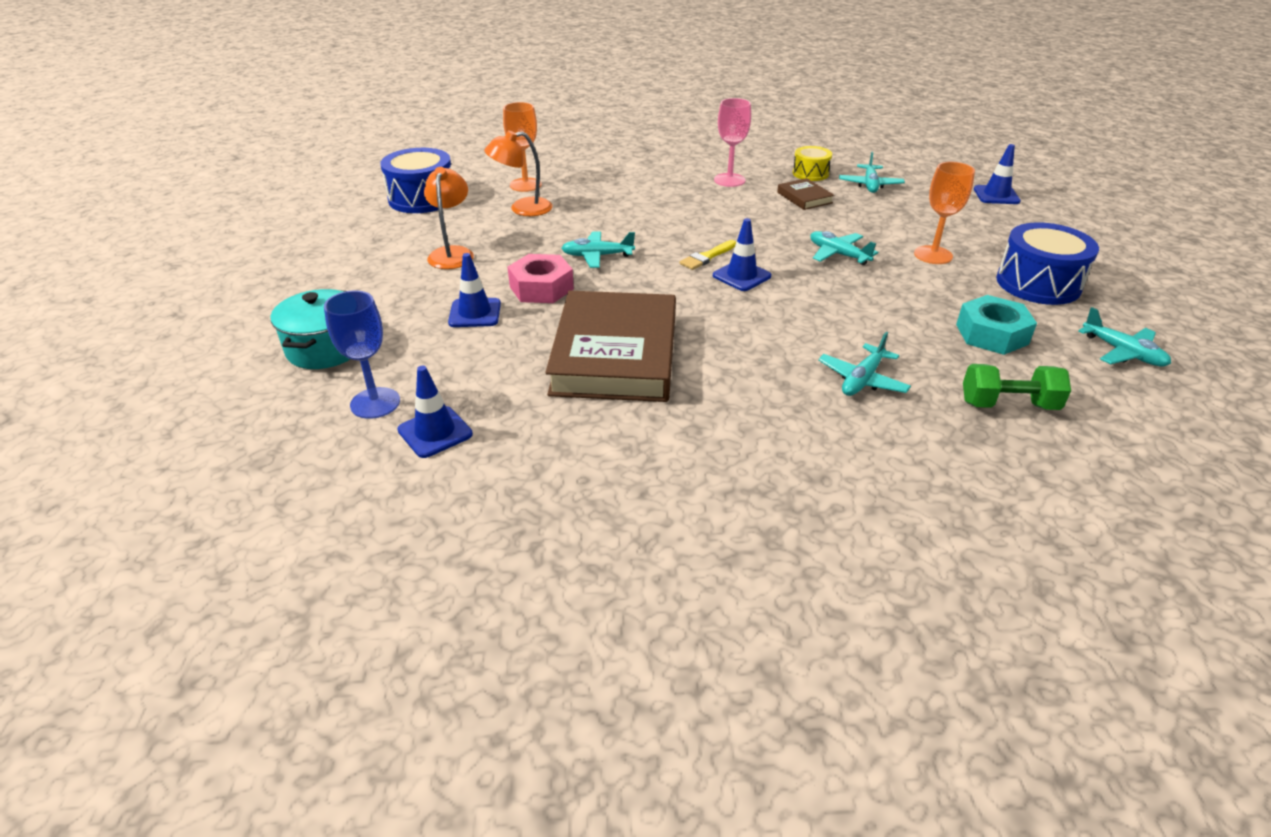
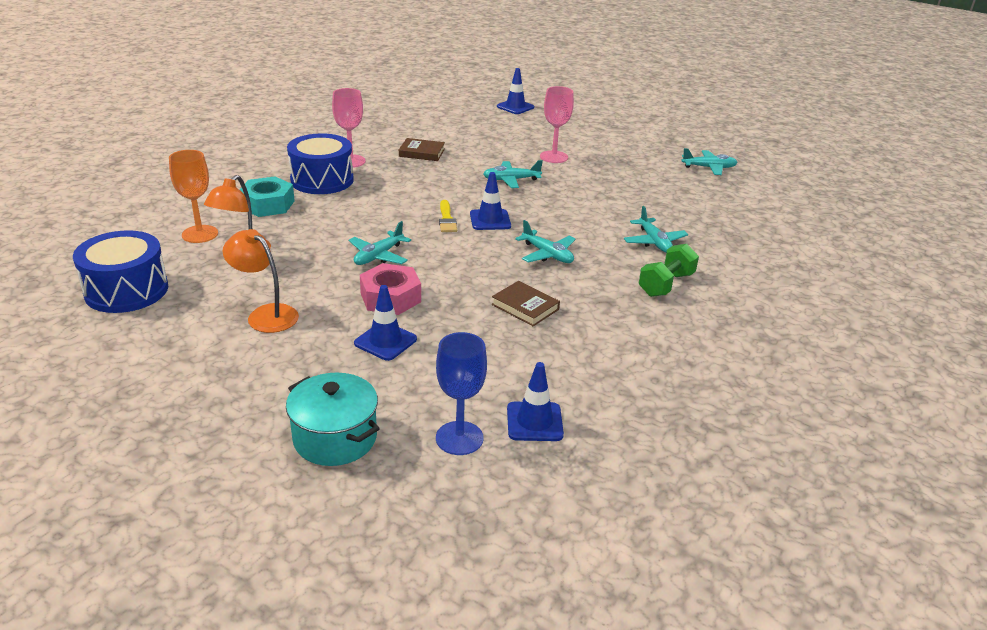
camera: 55 degrees left, 5 degrees down
(615, 354) = (525, 307): brown book -> brown book, size x0.43
(810, 173) = (392, 135): yellow drum -> none
(870, 185) = (441, 128): turquoise plane -> turquoise plane (547, 254)
(933, 255) = (554, 157): orange goblet -> pink goblet
(991, 334) = (654, 187): turquoise nut -> turquoise nut (267, 204)
(1008, 405) = (720, 217): green dumbbell -> green dumbbell (666, 284)
(1038, 284) = (622, 150): blue drum -> blue drum (322, 180)

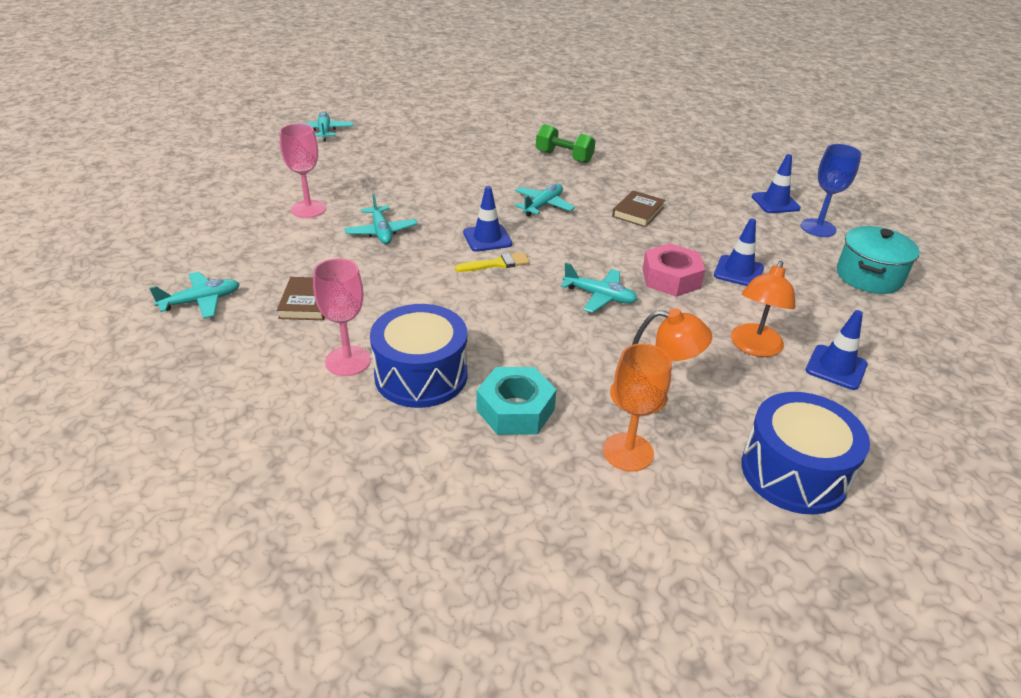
camera: 100 degrees left, 5 degrees up
(515, 107) = (125, 242): blue traffic cone -> blue traffic cone (836, 367)
(654, 242) = (494, 160): turquoise plane -> turquoise plane (201, 301)

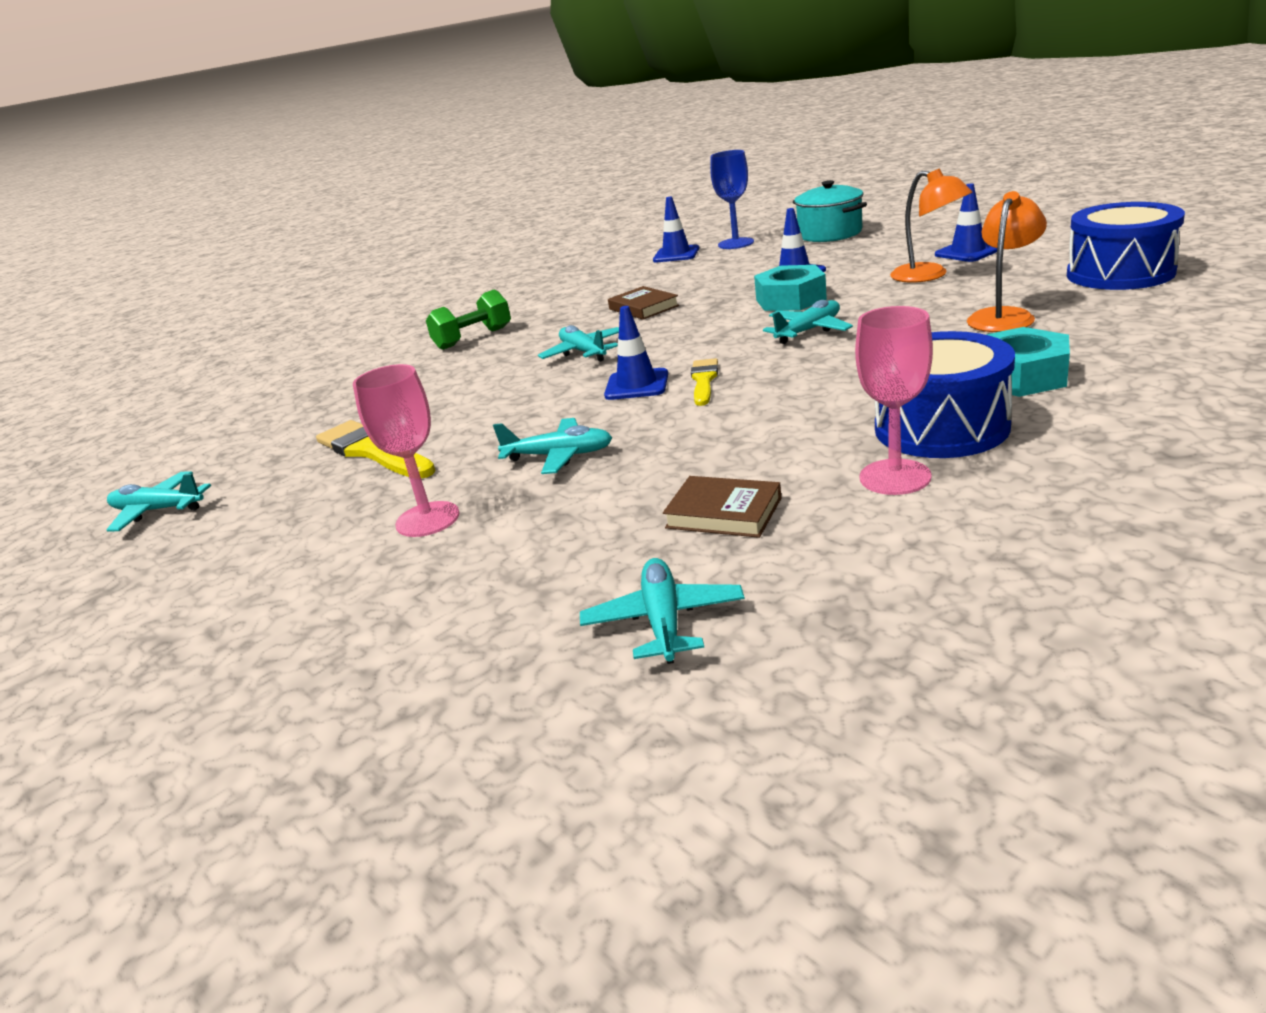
camera: 60 degrees left, 10 degrees down
(388, 170) = (372, 451): none -> yellow brush
(628, 452) = (1095, 329): orange goblet -> none
(671, 278) = (790, 299): pink nut -> turquoise nut

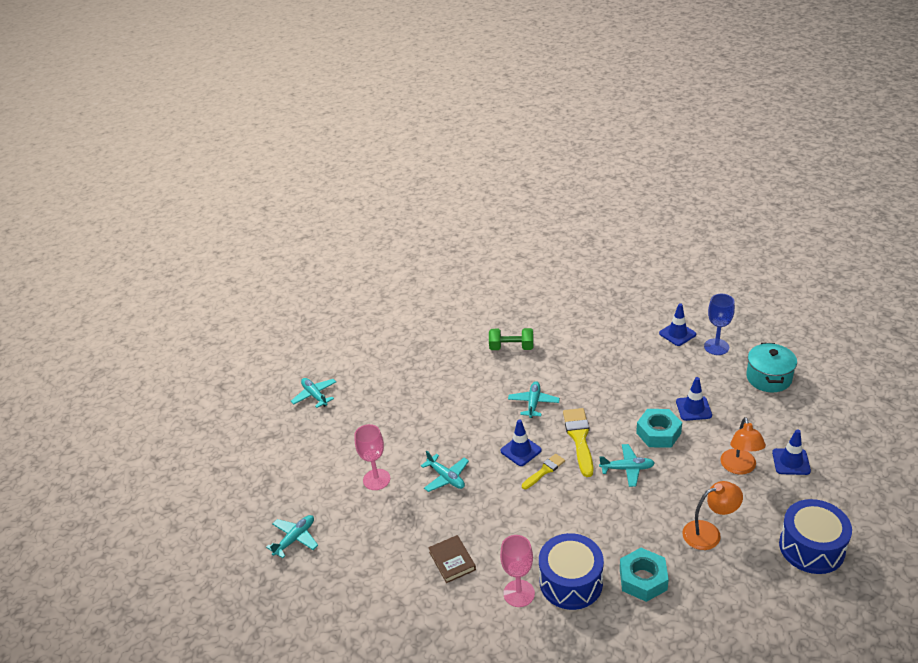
camera: 40 degrees right, 10 degrees up
(372, 451) = (399, 415): yellow brush -> yellow brush (579, 438)
(643, 307) = (599, 381): brown book -> none
(664, 621) = (382, 594): turquoise plane -> turquoise plane (295, 539)

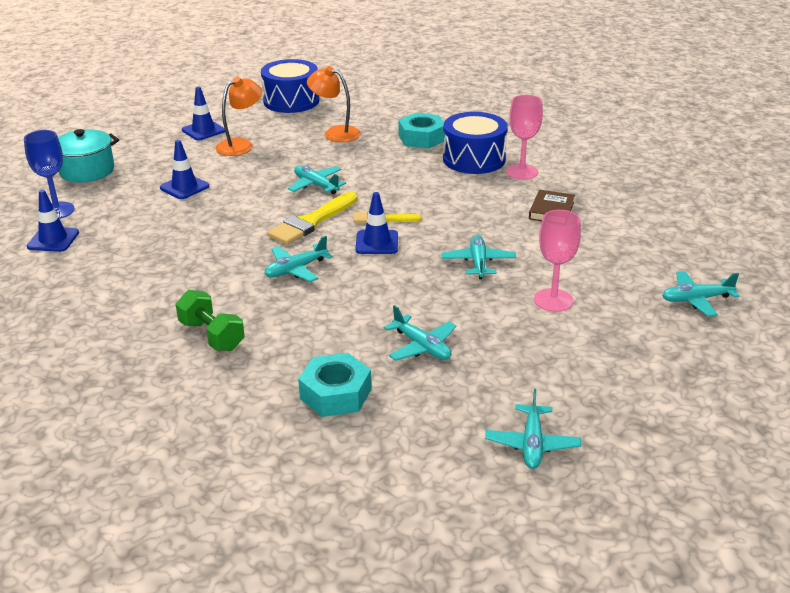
camera: 140 degrees left, 5 degrees down
(412, 406) = (422, 346): none -> turquoise plane
(658, 433) = (245, 190): turquoise nut -> turquoise nut (336, 394)

